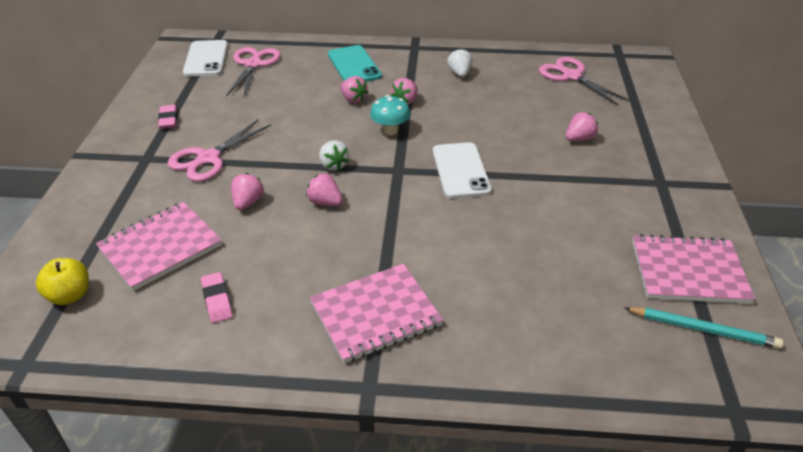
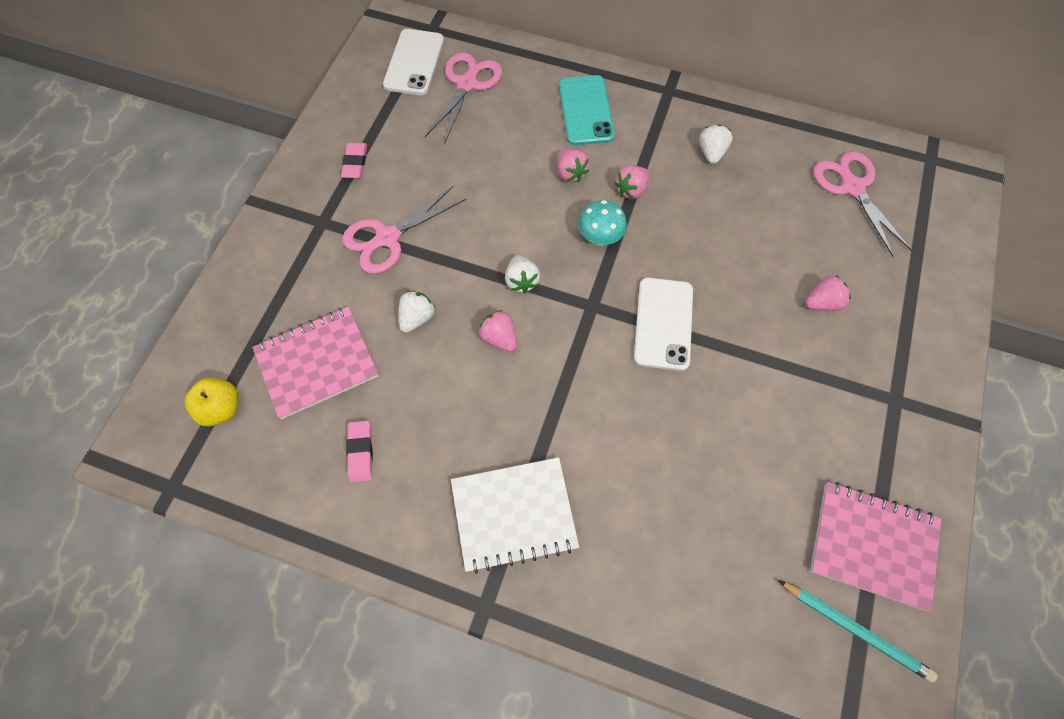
camera: 15 degrees right, 25 degrees up
(248, 202) = (417, 318): pink strawberry -> white strawberry
(375, 315) = (514, 515): pink notebook -> white notebook

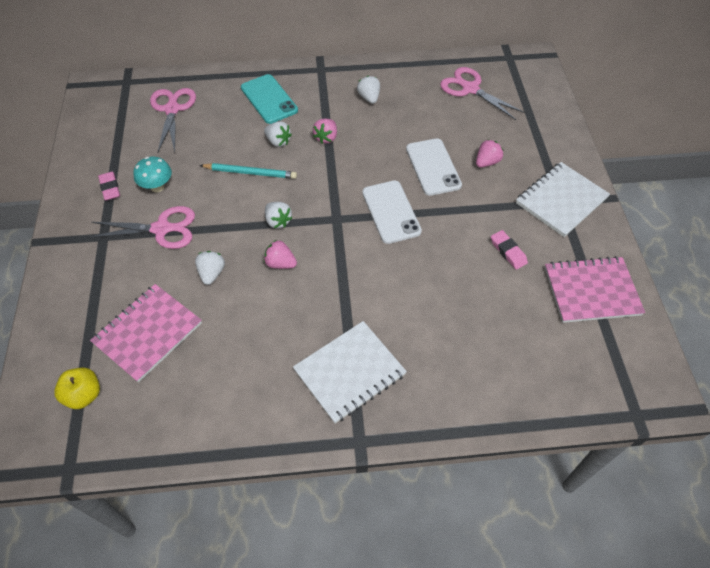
camera: 25 degrees left, 10 degrees down
(361, 452) = (214, 379): pink eraser -> pink eraser (508, 251)
(387, 238) = (161, 229): pink scissors -> pink scissors turned 120 degrees counterclockwise
(414, 62) = (123, 108): white phone -> white phone (433, 167)
(570, 173) = (278, 141): pink strawberry -> white strawberry
(600, 238) = (320, 174): turquoise mushroom -> turquoise mushroom (157, 187)
(855, 629) = (607, 345): turquoise pencil -> turquoise pencil (250, 172)
(897, 398) = (561, 200): none -> white notebook

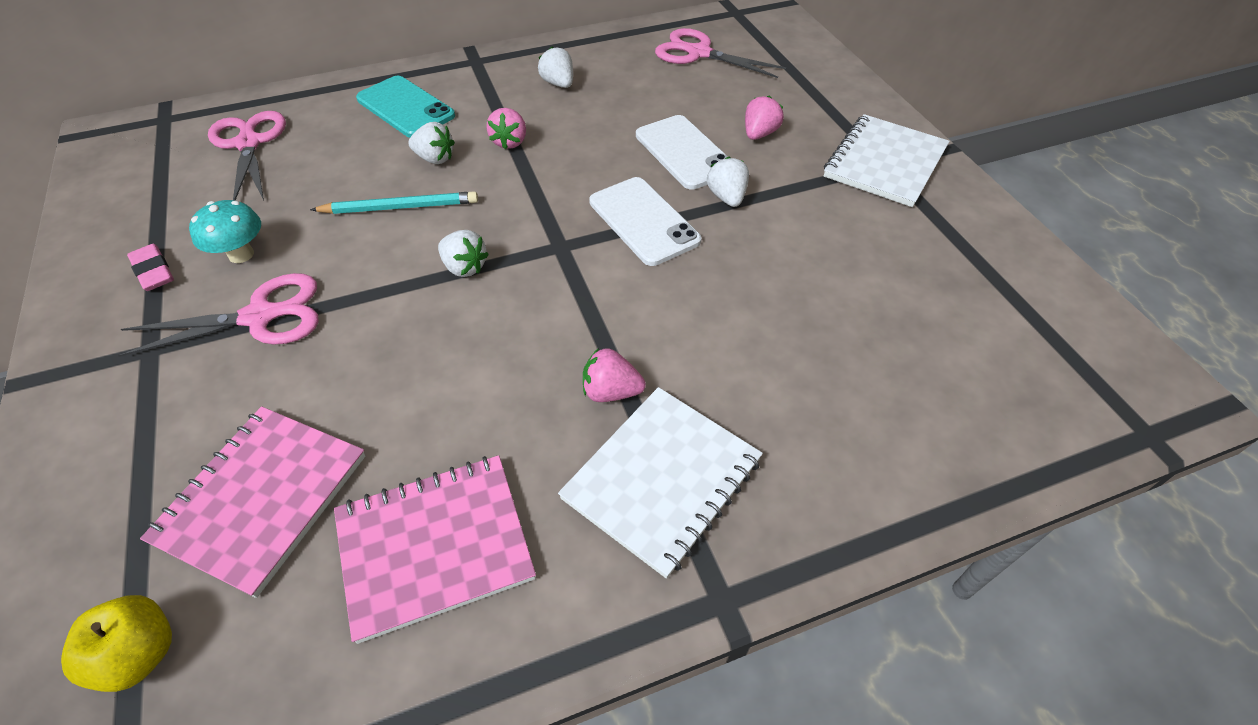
camera: 15 degrees left, 5 degrees down
(212, 273) = (367, 369): white strawberry -> white strawberry (727, 197)
(280, 263) = (486, 329): pink strawberry -> pink strawberry (611, 391)
(508, 251) = (841, 241): pink eraser -> none
(591, 291) = (986, 270): pink notebook -> pink notebook (434, 545)

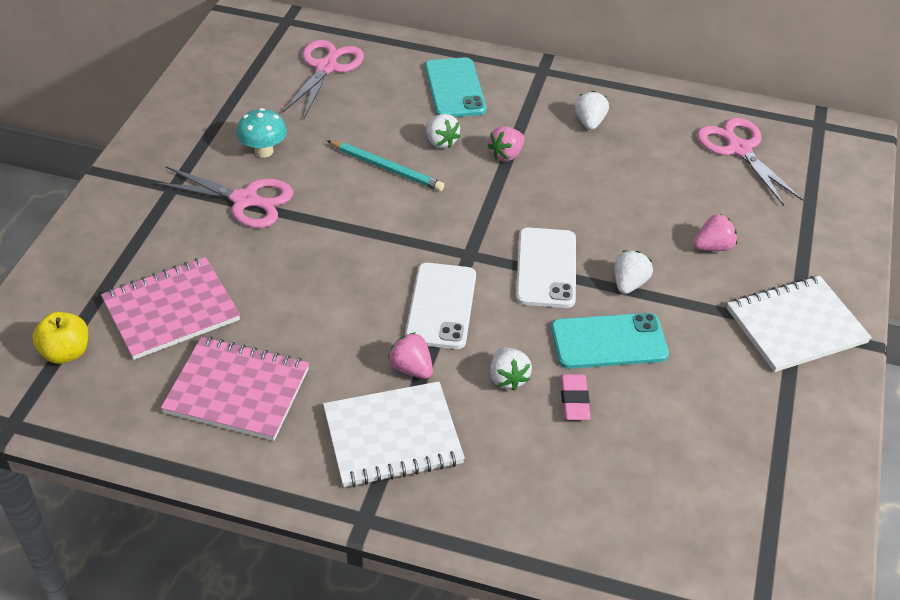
camera: 35 degrees right, 5 degrees down
(153, 271) = (207, 136): pink eraser -> pink eraser (574, 400)
(464, 267) = (392, 234): white strawberry -> white strawberry (508, 378)
(684, 152) = (633, 231): white phone -> white phone (441, 306)
(763, 256) = (609, 341): none -> turquoise phone

